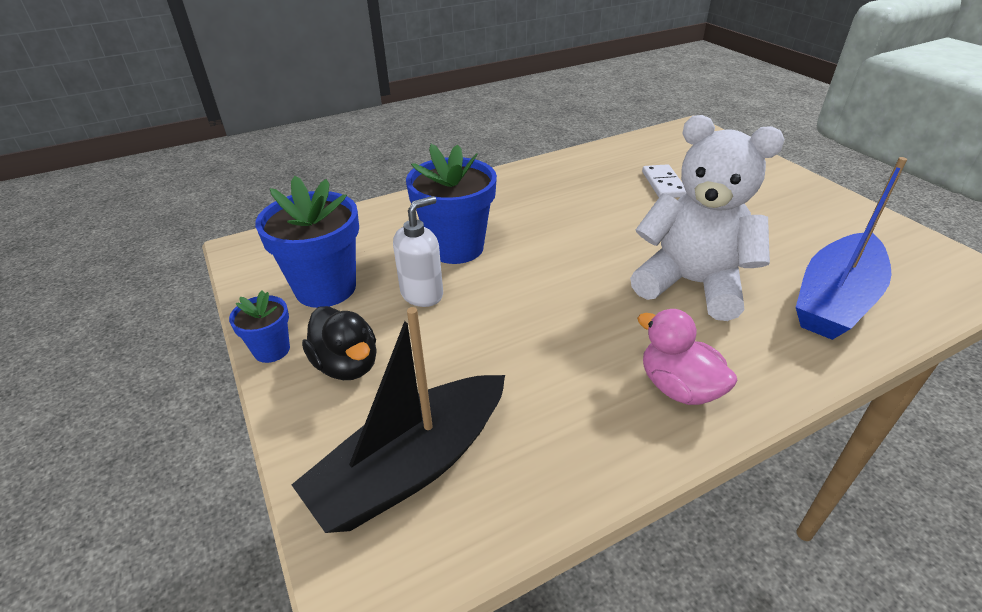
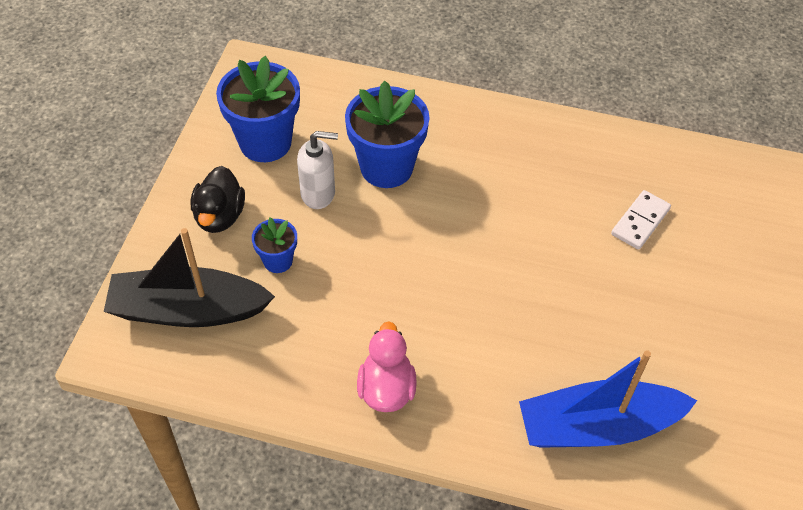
camera: 40 degrees right, 15 degrees up
(272, 350) = (191, 172): blue flower pot -> blue flower pot (278, 261)
(691, 284) = (510, 329): white teddy bear -> none

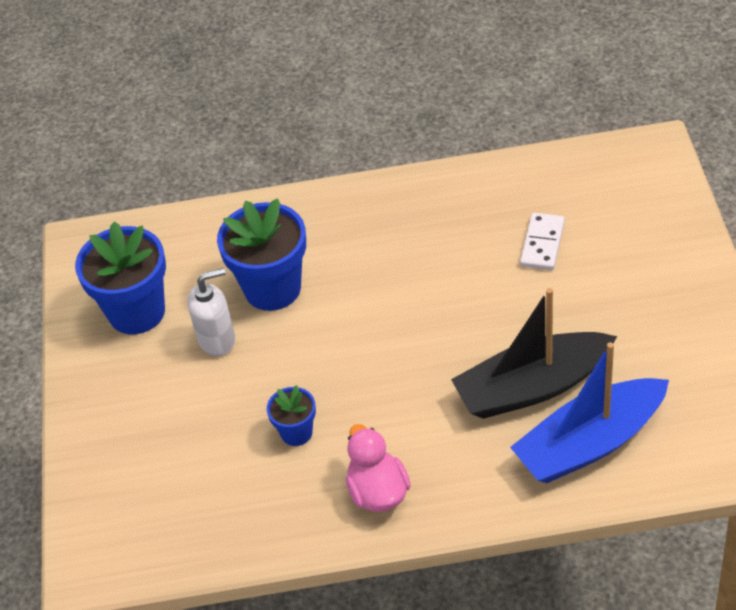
camera: 15 degrees left, 5 degrees down
(188, 310) = (144, 501): black boat -> black boat (532, 387)
(220, 216) = (128, 400): black duck -> none
(278, 261) = (210, 419): blue flower pot -> blue flower pot (296, 432)

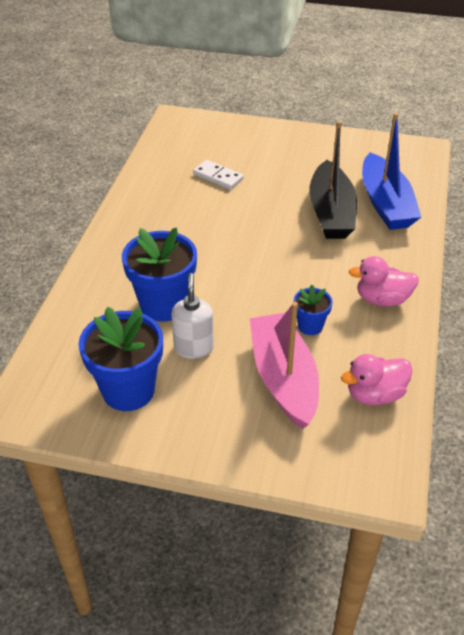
camera: 75 degrees left, 5 degrees down
(202, 434) = (283, 378): none -> pink boat
(210, 526) = (375, 394): none -> pink duck

